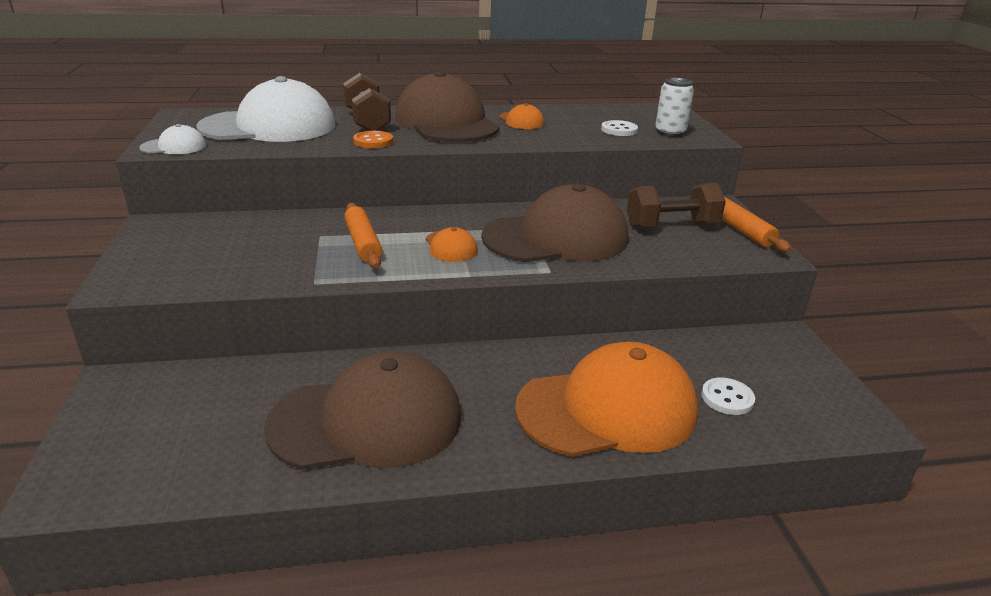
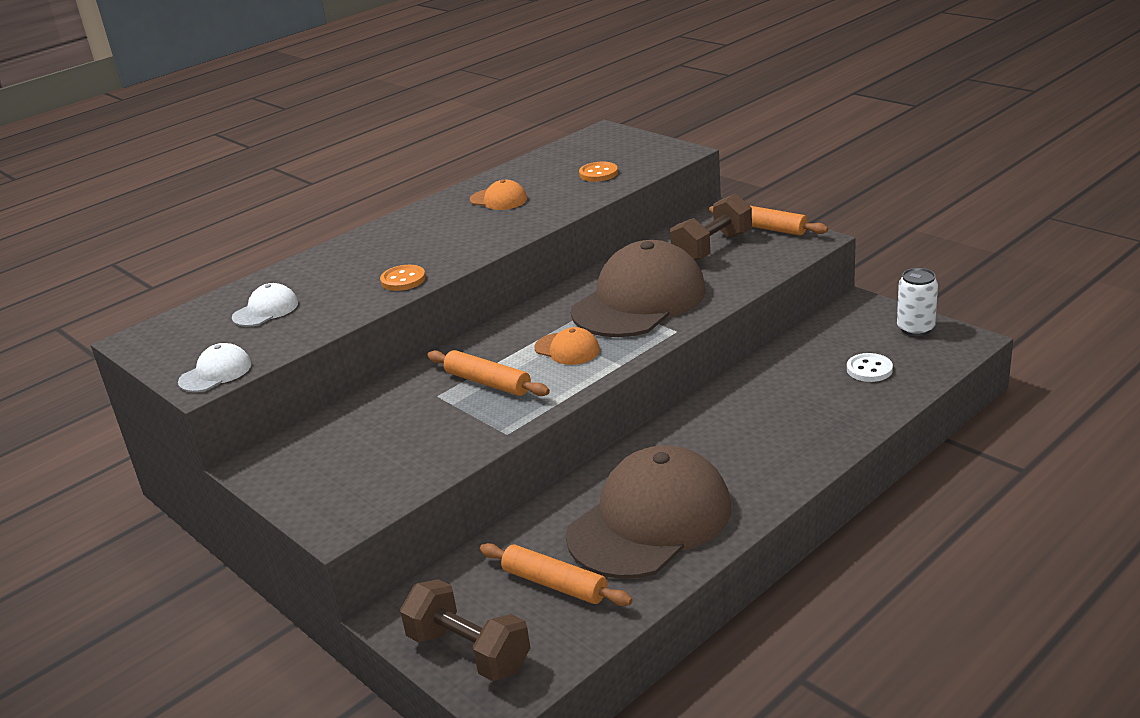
camera: 30 degrees left, 0 degrees up
(230, 427) = (554, 584): none -> orange rolling pin
(269, 126) = (266, 310): white cap -> white cap, size x0.43
(367, 121) = (355, 262): brown dumbbell -> brown dumbbell (469, 652)
(446, 123) = (433, 231): brown cap -> none
(607, 409) = (803, 419): orange cap -> none
(619, 130) = (598, 173): white button -> orange button
(670, 132) = (643, 158): white can -> white can (915, 328)

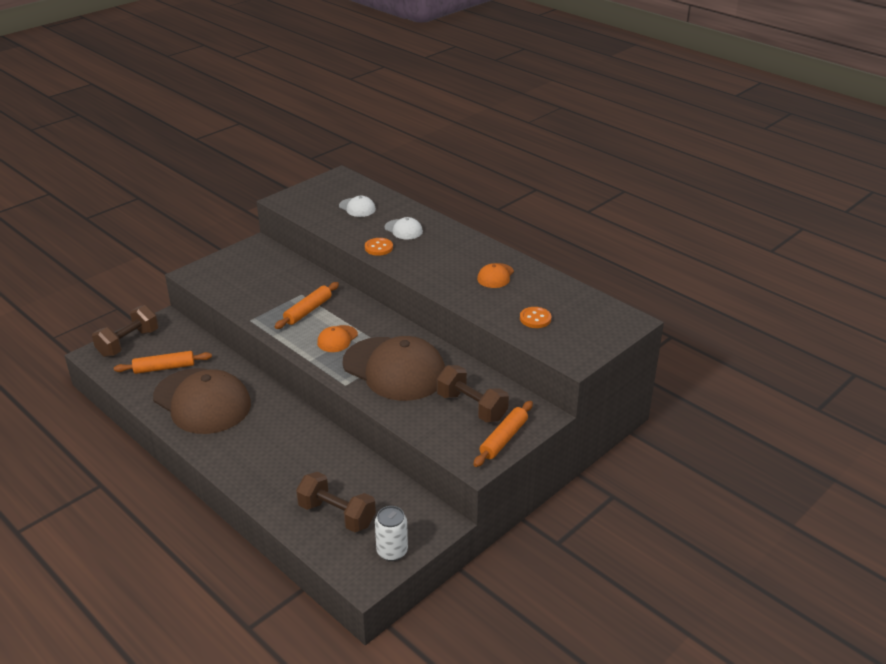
camera: 85 degrees right, 5 degrees up
(215, 373) = (291, 202): white cap -> white cap (403, 230)
(554, 584) = (164, 368): orange rolling pin -> orange rolling pin turned 45 degrees clockwise
(869, 369) = (337, 515): white button -> brown dumbbell

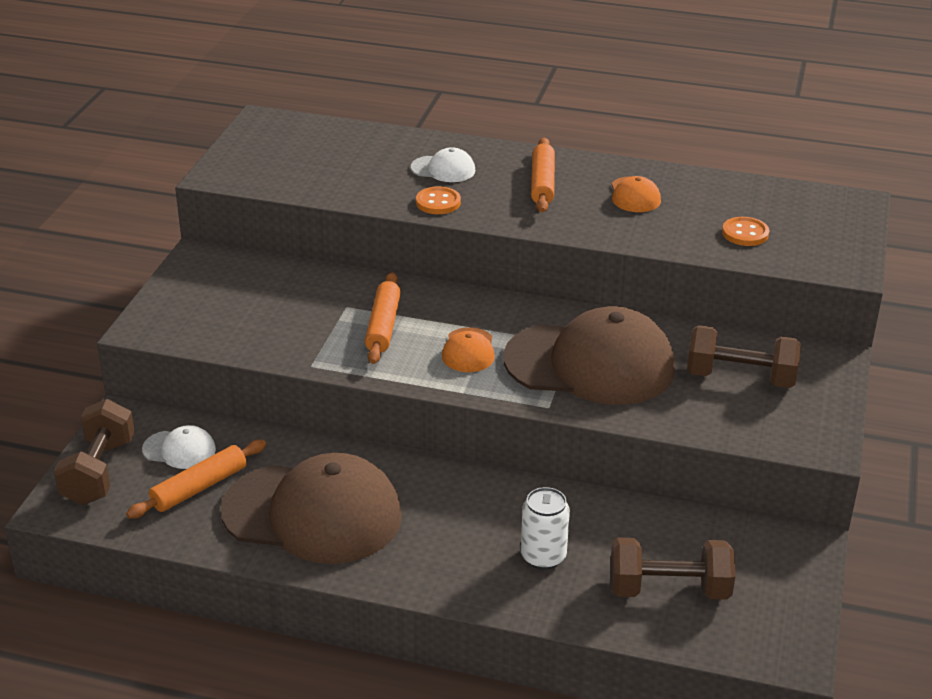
camera: 30 degrees left, 0 degrees up
(357, 208) = (342, 157): white cap -> white cap (179, 450)
(392, 551) = (786, 605): white can -> white can (543, 556)
(504, 439) = (821, 403): orange rolling pin -> orange rolling pin (542, 183)

